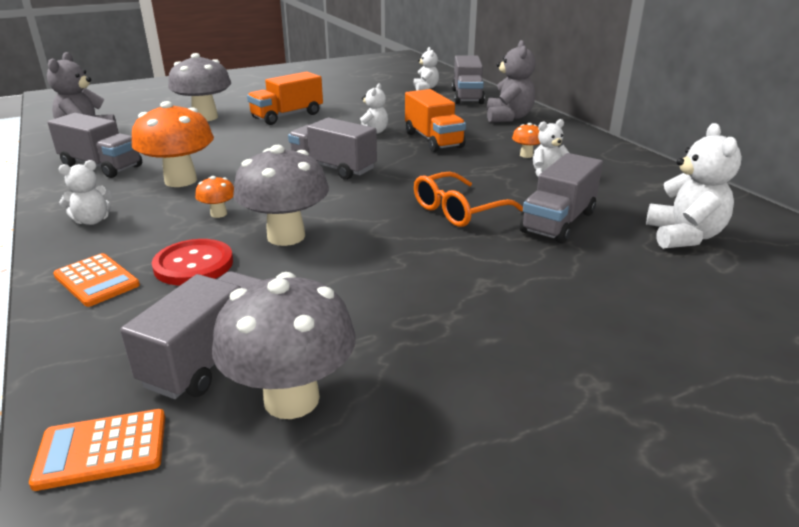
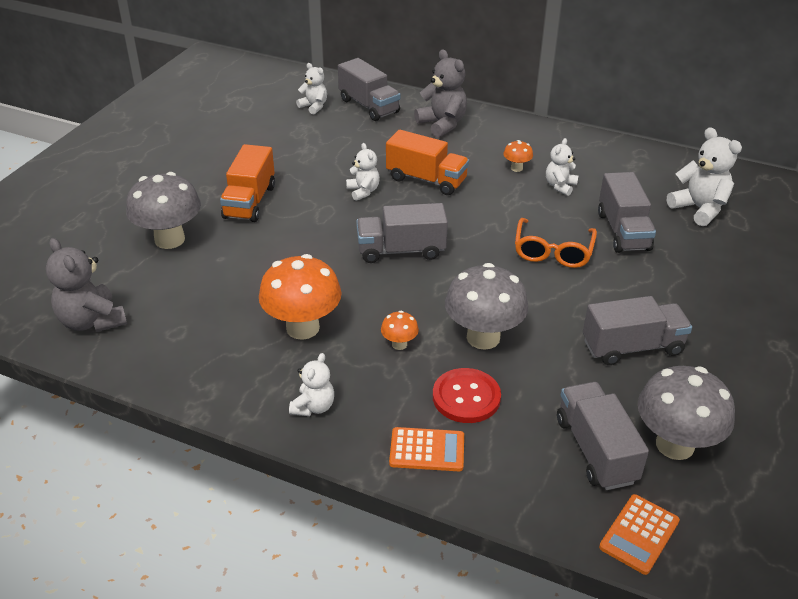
camera: 40 degrees left, 10 degrees up
(101, 166) = (194, 350): grey truck -> grey truck (632, 347)

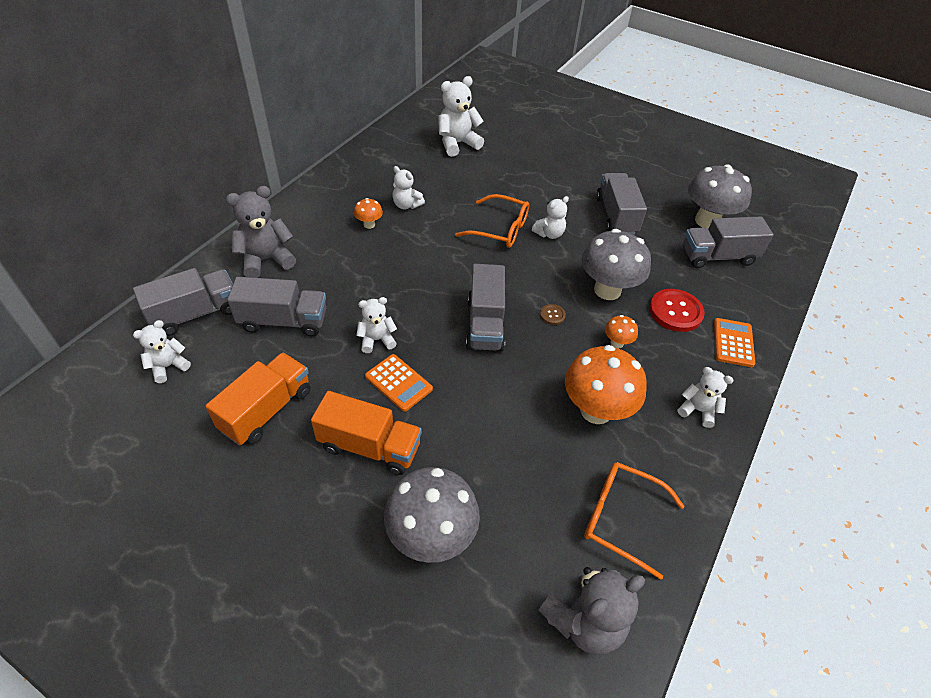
camera: 85 degrees left, 10 degrees up
(182, 343) = (620, 518): none -> orange glasses
(426, 180) = (369, 288): orange truck -> orange truck (267, 410)
(427, 295) = (552, 315): none -> brown button
(564, 289) = (549, 234): none -> white teddy bear
(623, 231) = (479, 187): grey truck -> grey truck (283, 321)
(639, 534) = (783, 254): orange calculator -> orange calculator (398, 383)

